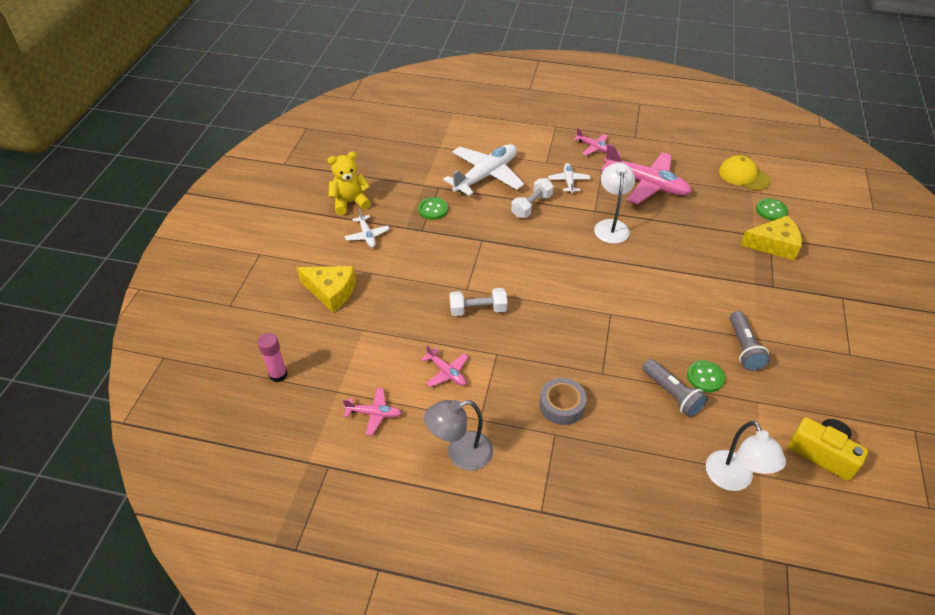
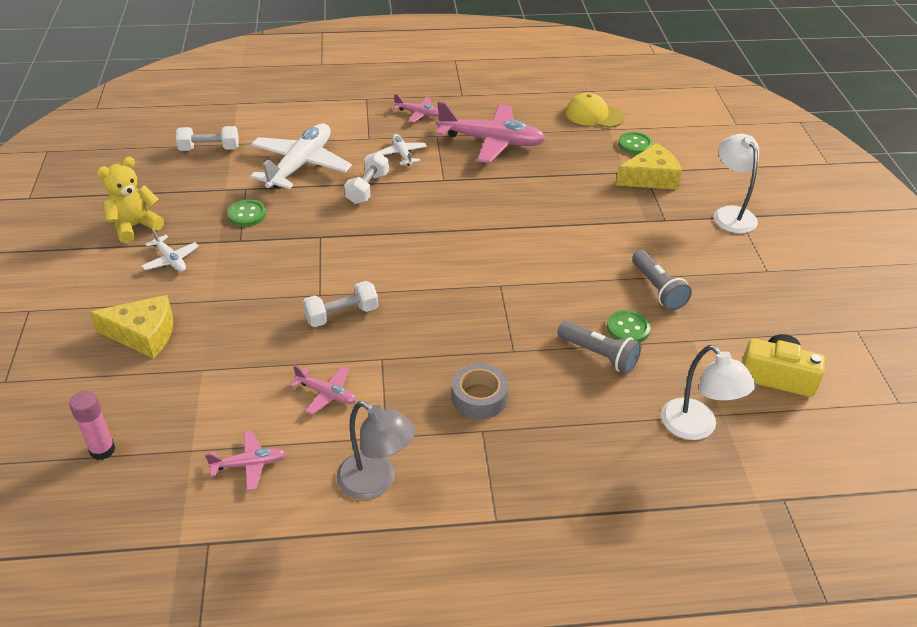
camera: 20 degrees left, 5 degrees down
(422, 148) = (209, 149): none -> white dumbbell
(460, 454) = (376, 482): grey lamp -> grey lamp turned 105 degrees counterclockwise
(611, 226) = (467, 192): white lamp -> white lamp (730, 214)

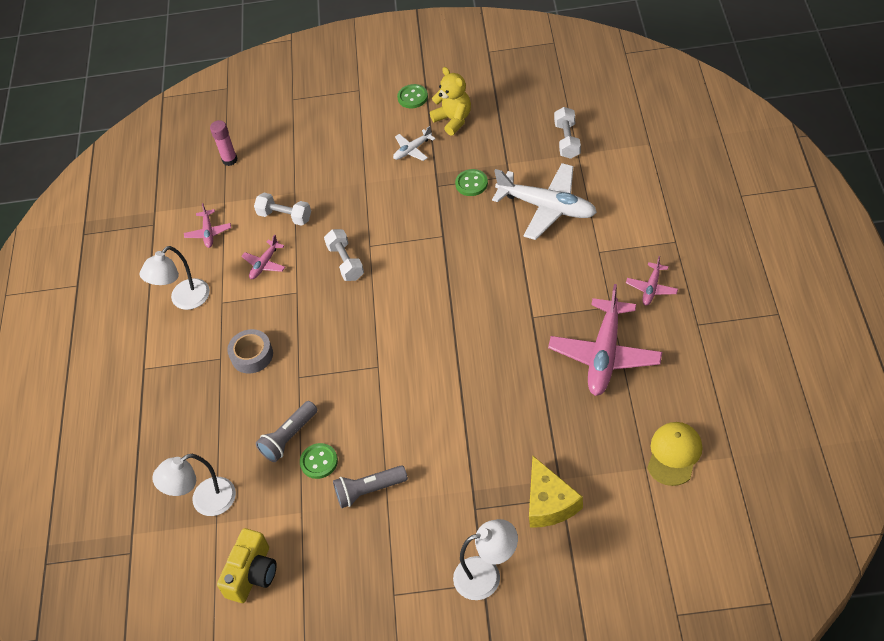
camera: 100 degrees right, 10 degrees up
(143, 334) = (331, 154): yellow cheese -> none
(367, 188) = (514, 260): white dumbbell -> white dumbbell (285, 216)
(376, 482) = (184, 300): grey lamp -> white lamp
(402, 154) = (573, 281): white plane -> none
(635, 144) = (615, 493): green button -> green button (412, 97)

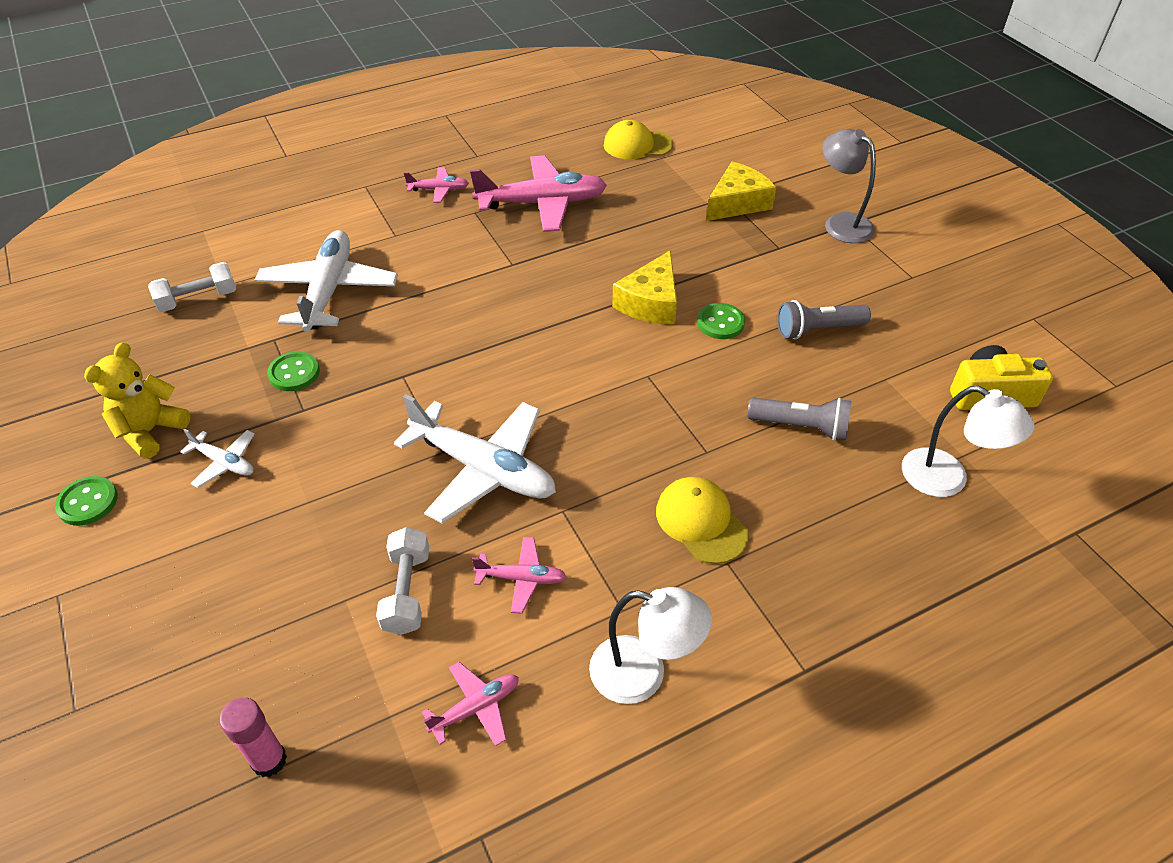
camera: 120 degrees left, 5 degrees down
(252, 355) = (701, 522): grey tape -> yellow cap
(319, 462) = (813, 385): green button -> green button (720, 323)
(346, 262) = (484, 469): white dumbbell -> white plane
(369, 491) = (817, 330): grey flashlight -> grey flashlight turned 120 degrees clockwise
(449, 392) = (651, 302): none -> yellow cheese
(487, 575) = (841, 223): white lamp -> grey lamp

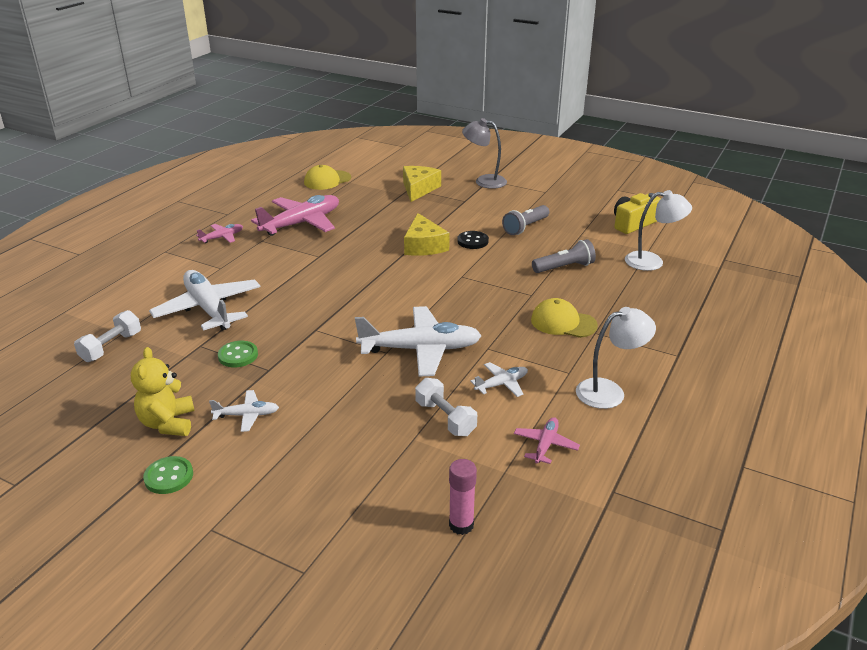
camera: 35 degrees left, 15 degrees down
(521, 578) = (501, 384): pink plane -> white plane
(720, 323) = (472, 241): green button -> black button

